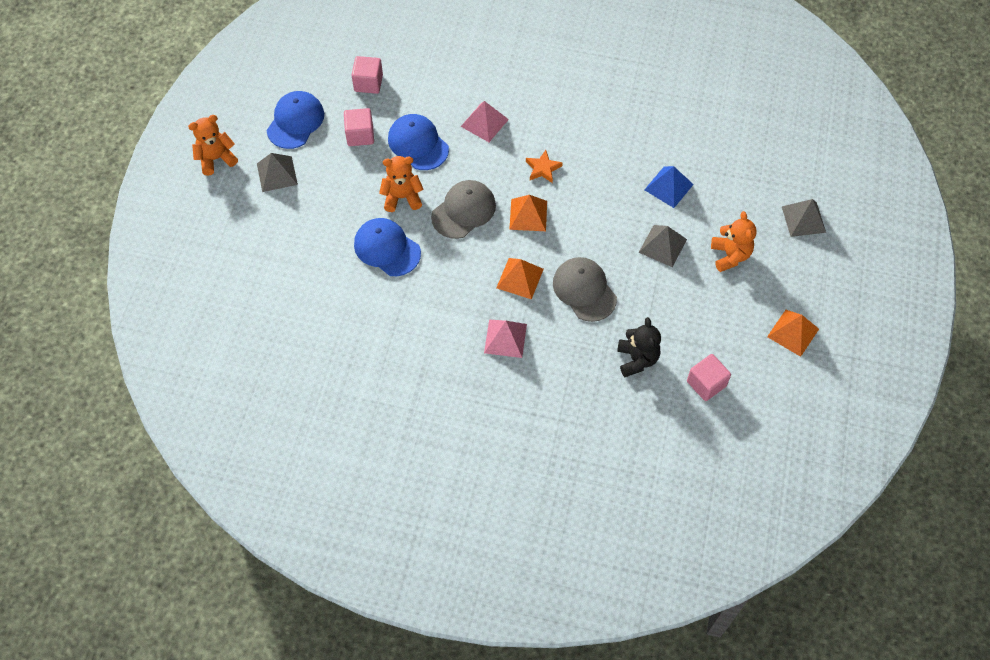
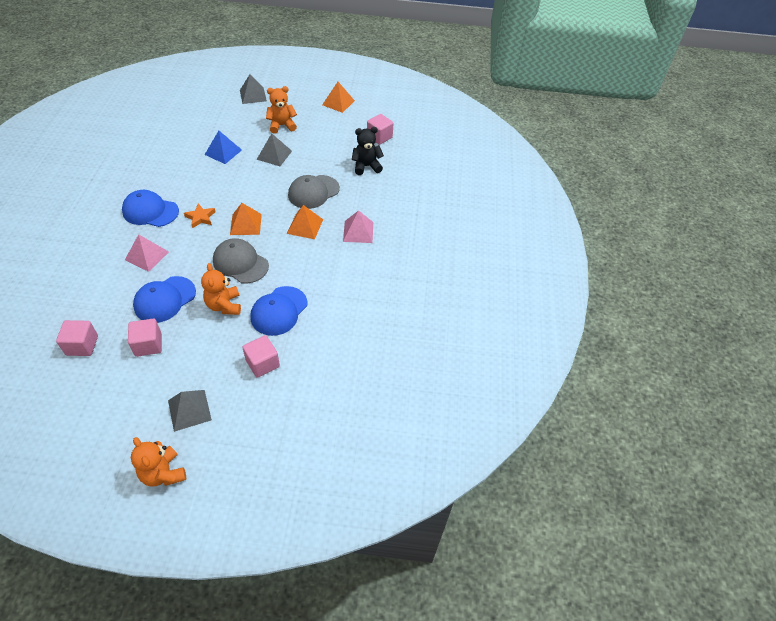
camera: 100 degrees left, 10 degrees down
(295, 121) = (122, 403): blue cap -> blue cap (150, 211)
(319, 233) = (262, 363): none -> pink cube

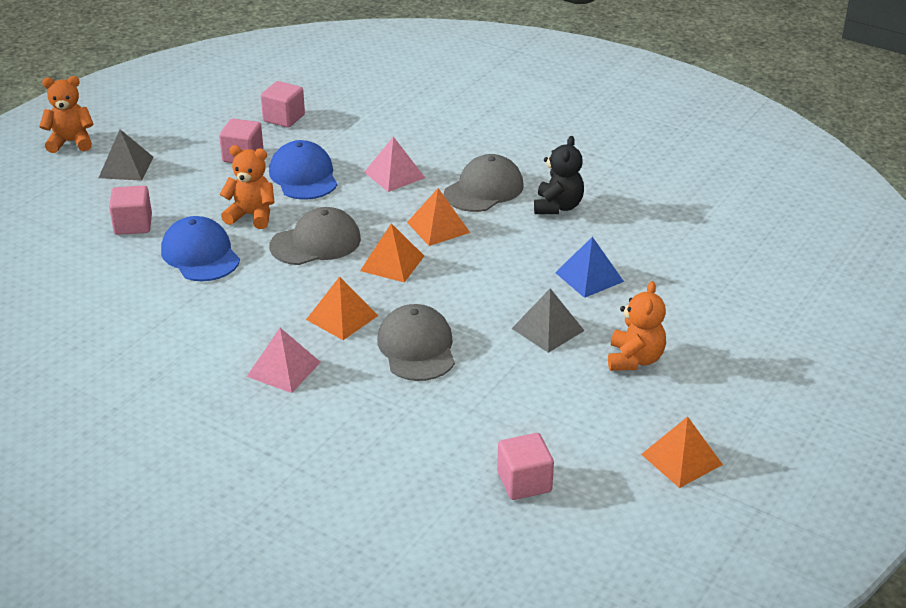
camera: 120 degrees right, 15 degrees down
(150, 211) = (484, 189): blue cap -> grey cap
(200, 217) = (438, 227): orange star -> orange pyramid
(253, 95) = (758, 347): grey pyramid -> none
(366, 166) = (443, 432): black teddy bear -> black teddy bear (558, 207)

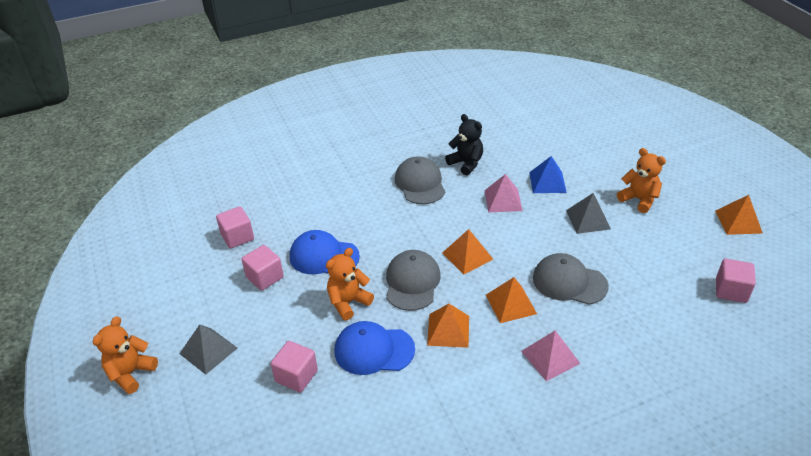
camera: 55 degrees left, 5 degrees up
(394, 175) = (365, 214): pink pyramid -> pink pyramid (503, 200)
(438, 227) = (444, 219): orange pyramid -> orange pyramid (448, 330)

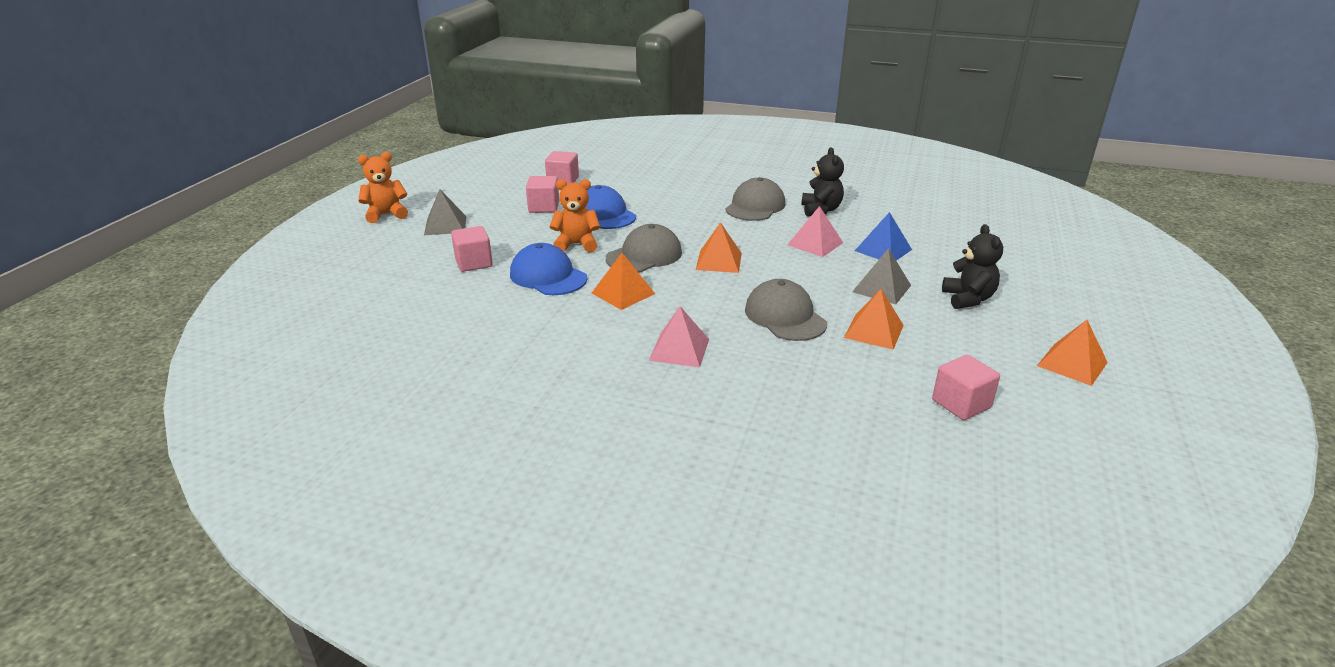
camera: 40 degrees right, 10 degrees down
(511, 304) = (704, 304): orange pyramid -> orange pyramid (873, 331)
(639, 199) = (968, 299): orange teddy bear -> black teddy bear

